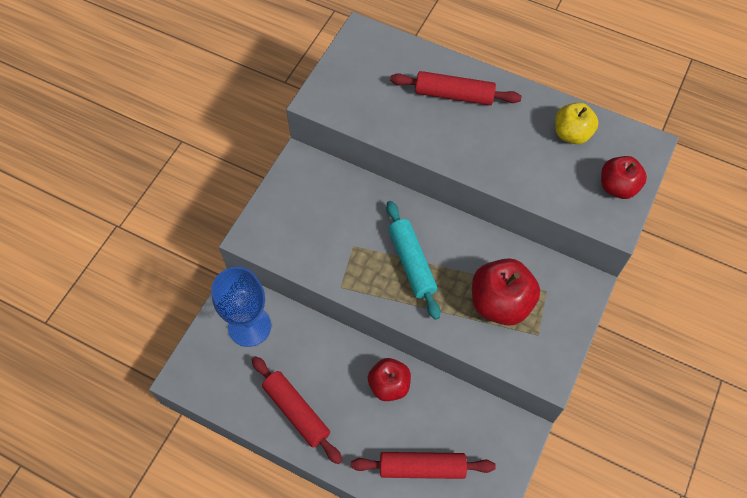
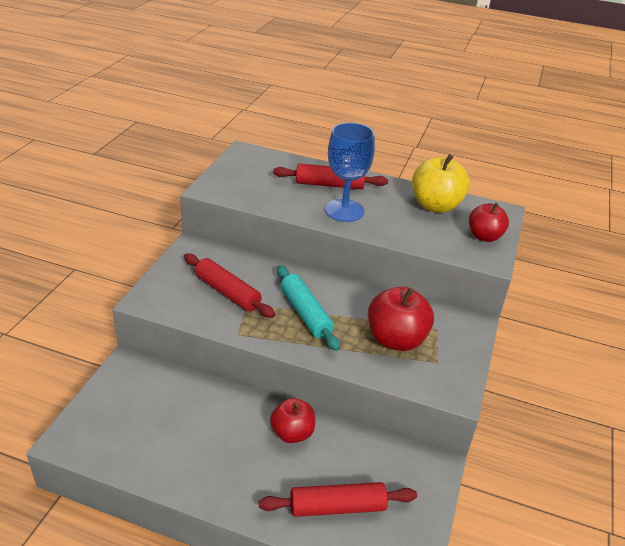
camera: 10 degrees left, 25 degrees down
(249, 326) = (141, 390): blue goblet -> blue goblet (344, 210)
(296, 411) = (194, 463): red rolling pin -> red rolling pin (227, 292)
(571, 134) = (435, 206): yellow apple -> yellow apple, size x1.52

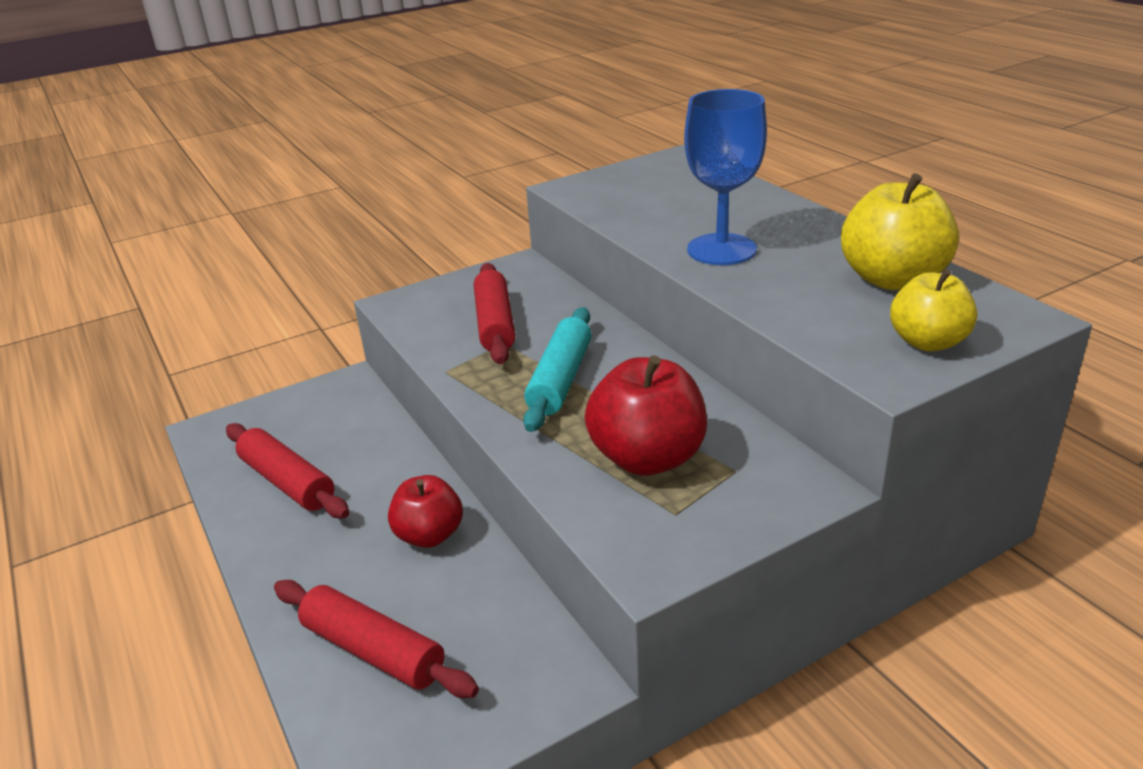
camera: 45 degrees right, 5 degrees down
(329, 185) = (744, 216): red rolling pin -> red rolling pin (287, 482)
(484, 236) = (928, 342): red apple -> yellow apple

